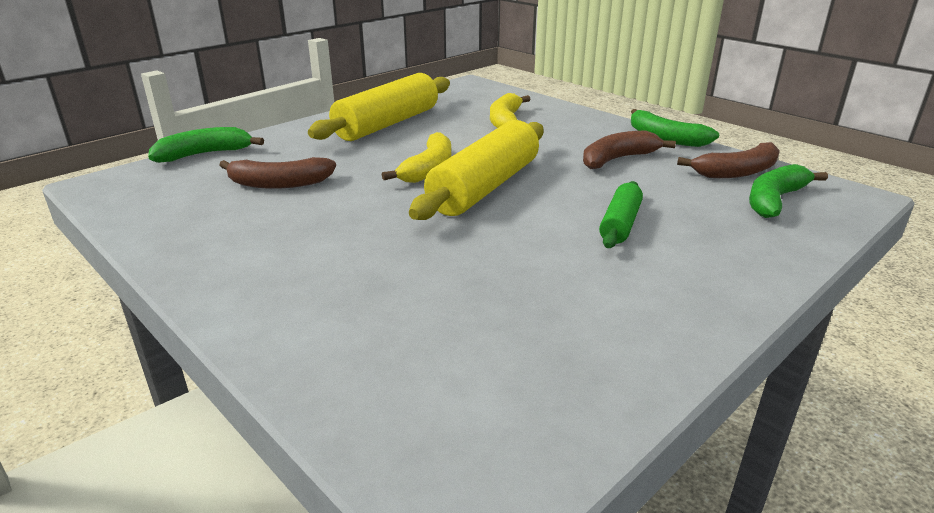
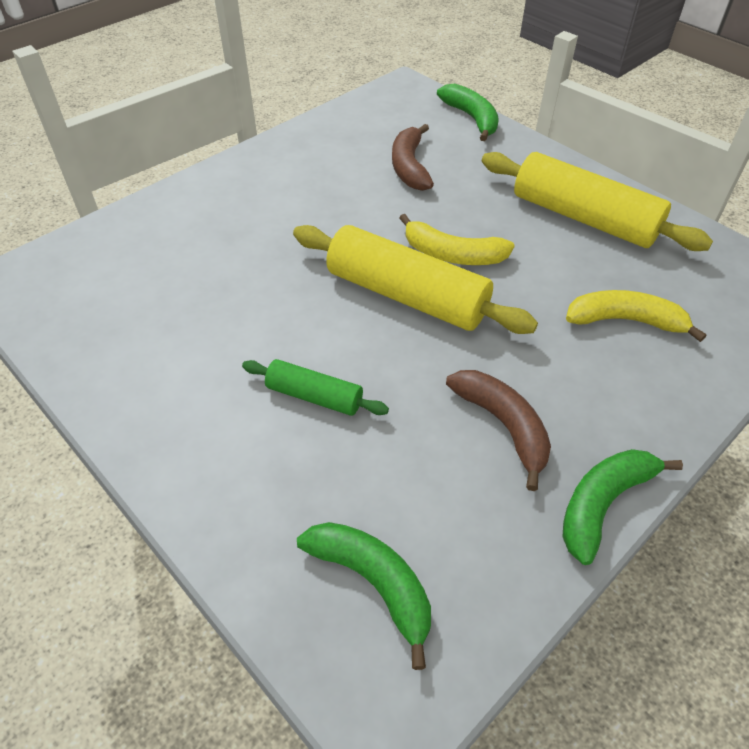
camera: 90 degrees right, 20 degrees up
(737, 172) = (471, 567): brown banana -> none

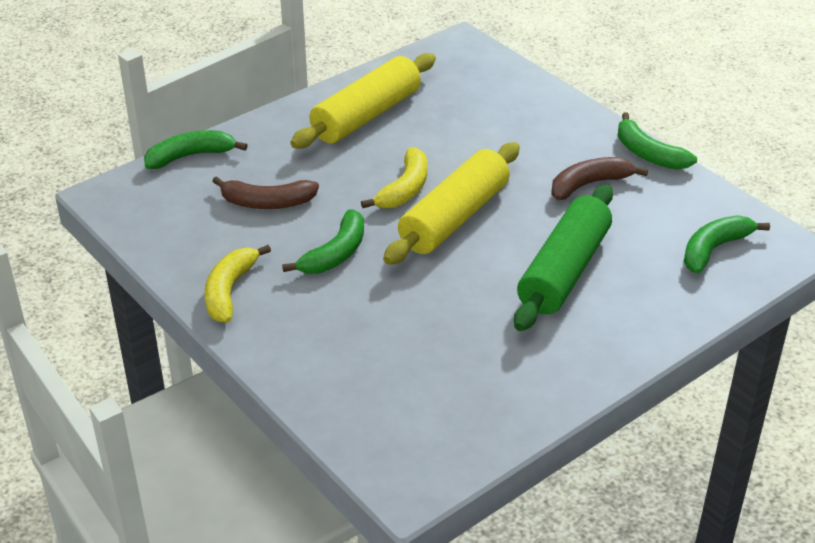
camera: 85 degrees left, 10 degrees down
(314, 396) = (564, 271): green rolling pin -> green rolling pin, size x1.93
(335, 214) = (335, 254): none -> green banana
(625, 320) = (490, 117): yellow banana -> yellow banana (229, 291)

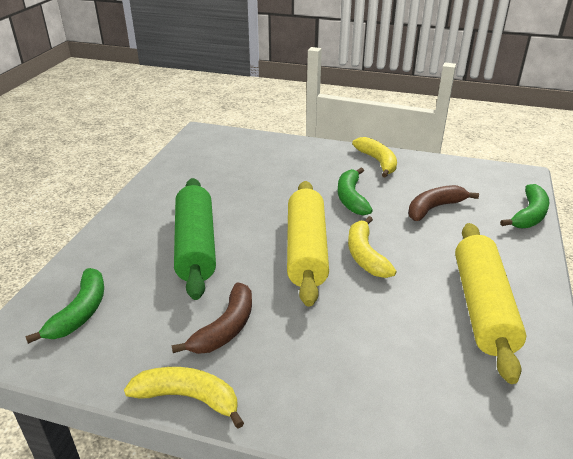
camera: 145 degrees right, 5 degrees down
(648, 154) = (188, 398): green banana -> yellow banana

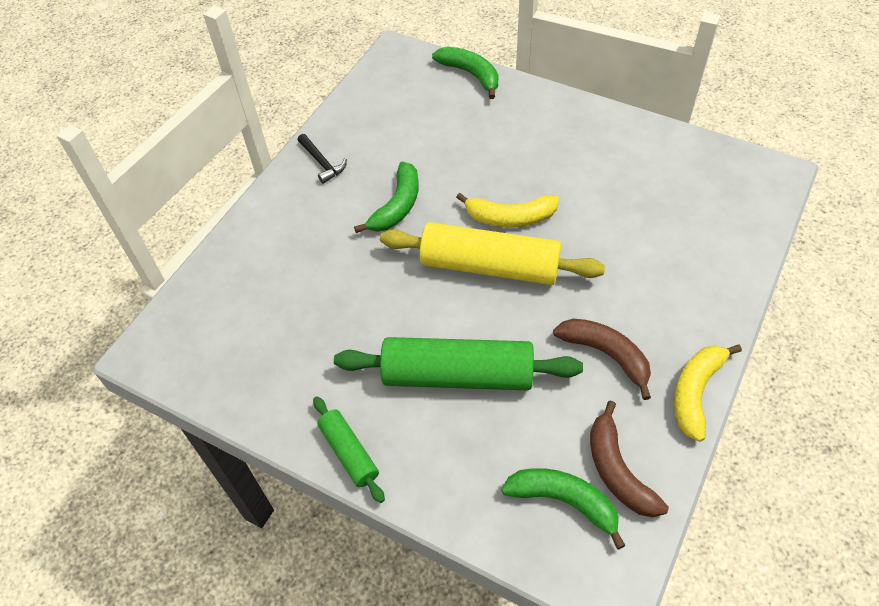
camera: 75 degrees left, 20 degrees up
(131, 208) = (349, 452): none -> green rolling pin
(351, 198) = (397, 206): green banana -> green banana turned 75 degrees counterclockwise
(377, 162) = (322, 163): yellow banana -> black hammer
(434, 208) = (439, 140): brown banana -> brown banana (617, 470)
(482, 307) = (600, 153): yellow rolling pin -> none

